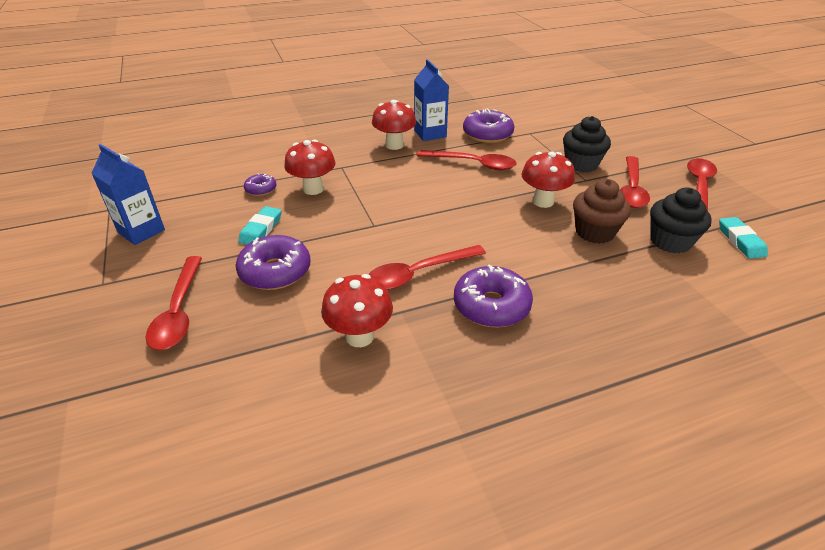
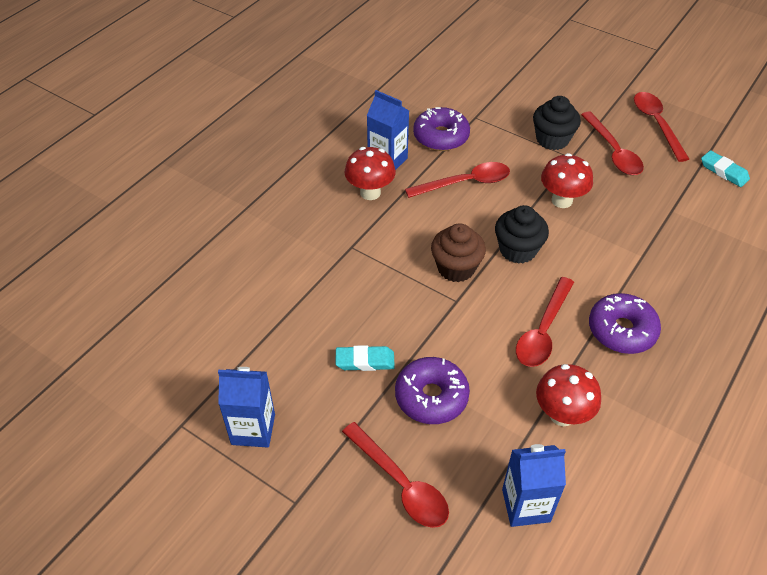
camera: 35 degrees left, 10 degrees up
(244, 382) = (526, 505): none -> blue carton
(261, 189) = (307, 316): purple donut -> none
(261, 229) = (365, 361): turquoise eraser -> turquoise eraser turned 75 degrees counterclockwise
(313, 189) = (356, 288): red mushroom -> none
(594, 232) = (626, 215): brown cupcake -> brown cupcake (456, 268)
(670, 241) = (682, 197): black cupcake -> black cupcake (517, 250)

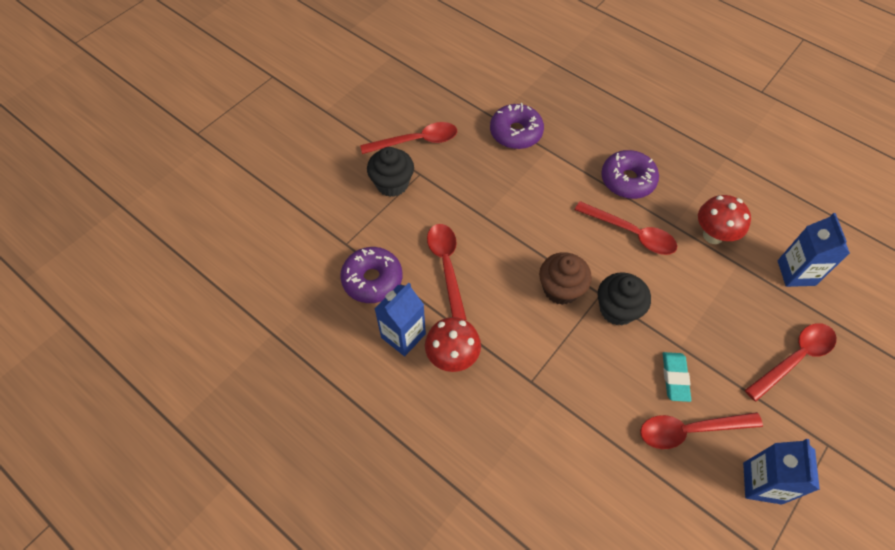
camera: 85 degrees left, 10 degrees up
(431, 397) = (707, 326): purple donut -> purple donut (516, 133)
(517, 250) = (539, 236): black cupcake -> black cupcake (617, 309)
(562, 200) = (478, 192): red mushroom -> none
(656, 124) = (383, 102): red spoon -> red spoon (689, 430)
(724, 171) = (452, 74): turquoise eraser -> none

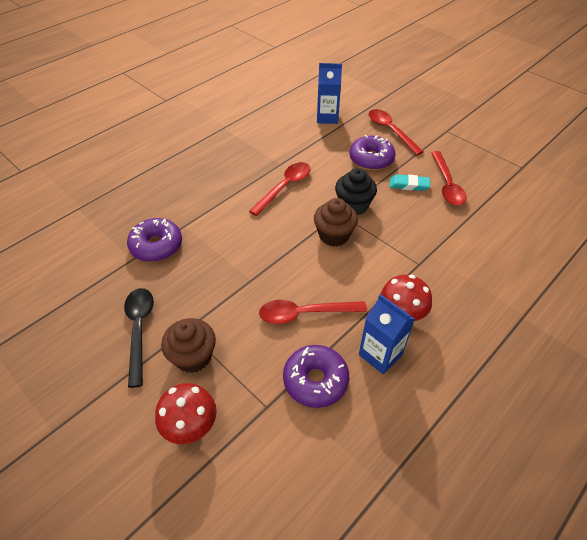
camera: 85 degrees left, 10 degrees down
(392, 184) = (193, 356): black cupcake -> brown cupcake
(416, 141) = (139, 330): red spoon -> black spoon
(627, 180) = (232, 181): purple donut -> purple donut (371, 159)
(713, 235) = (292, 147): red mushroom -> red mushroom (191, 427)
(762, 483) = (477, 160): blue carton -> none

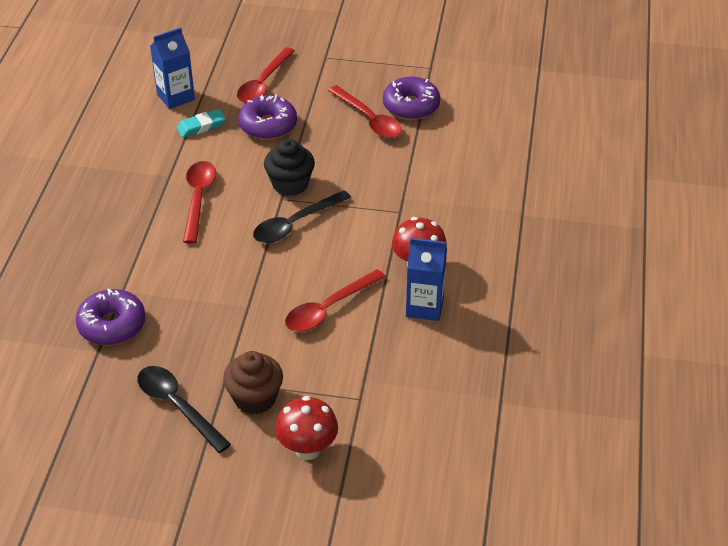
camera: 35 degrees left, 5 degrees down
(315, 380) = (385, 356): purple donut -> purple donut (411, 106)
(334, 235) = (295, 224): brown cupcake -> black spoon
(390, 131) = (263, 83): red spoon -> red spoon turned 90 degrees counterclockwise
(409, 185) = (330, 137): turquoise eraser -> turquoise eraser (201, 126)

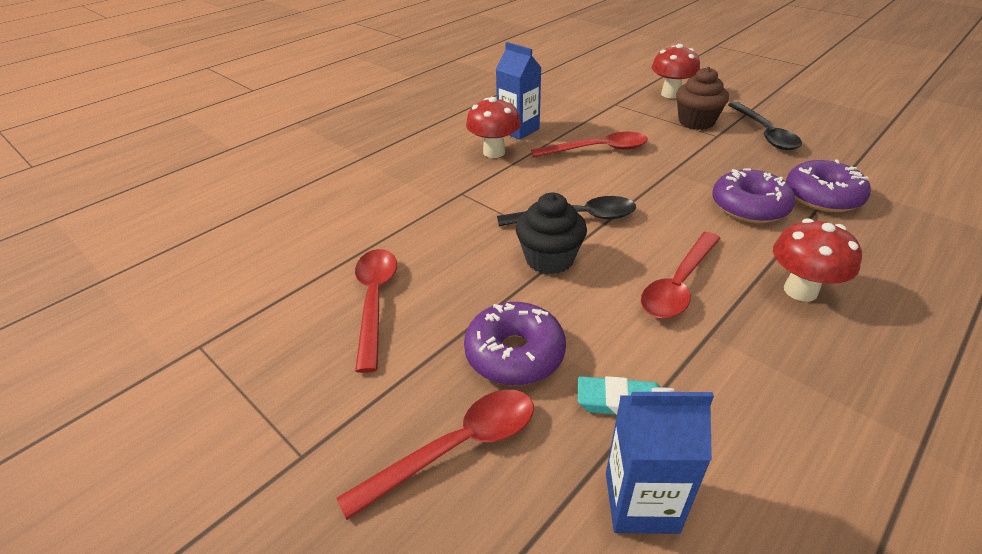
camera: 145 degrees left, 5 degrees down
(121, 224) = (800, 290): none -> red mushroom
(411, 106) = (305, 297): purple donut -> purple donut (749, 207)

